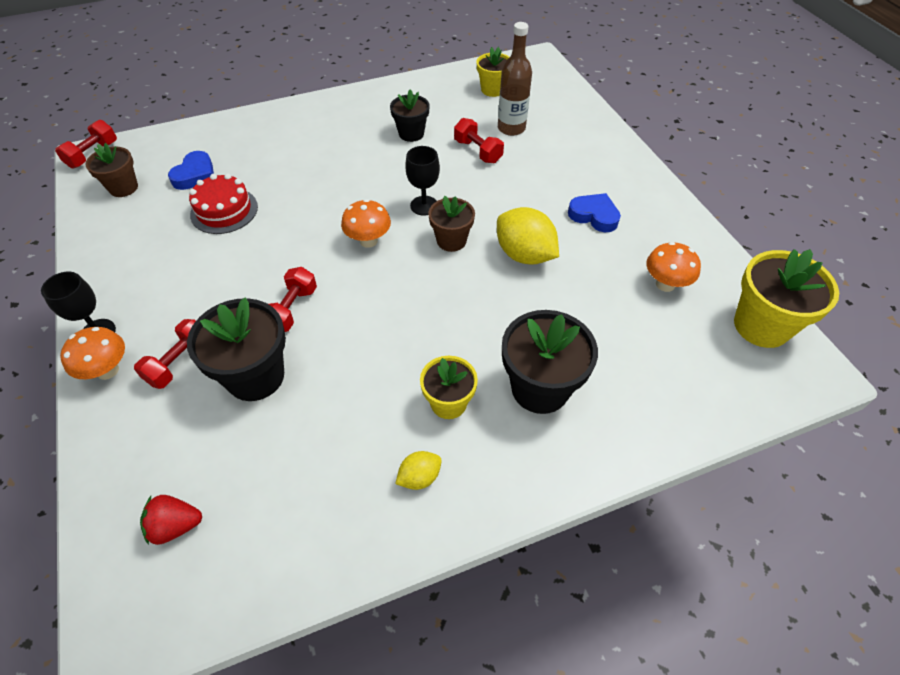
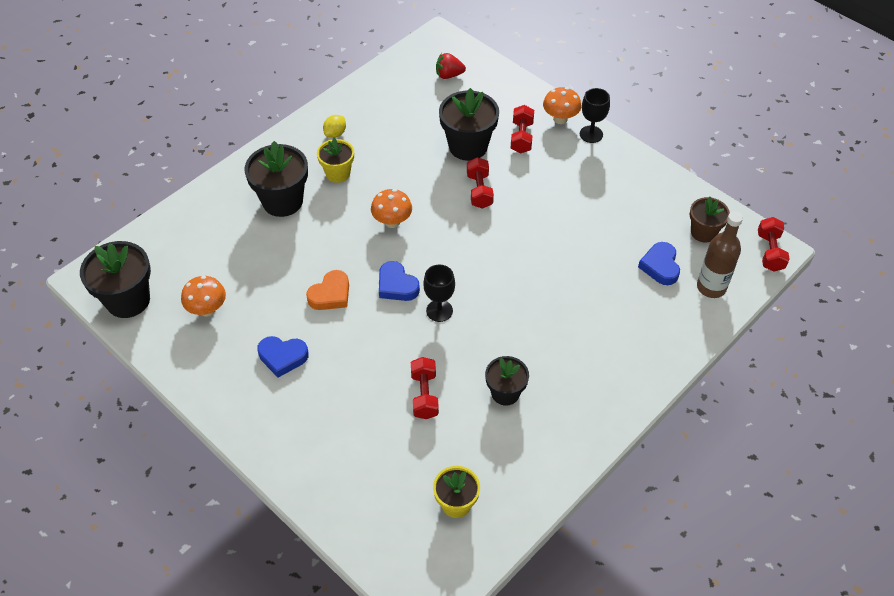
camera: 155 degrees right, 0 degrees up
(175, 526) = (449, 75): red strawberry -> red strawberry turned 150 degrees counterclockwise
(224, 210) = (601, 243): red cake -> none
(368, 241) = (463, 260): orange mushroom -> orange mushroom (392, 222)
(451, 241) = (397, 285): brown flower pot -> blue heart
(477, 151) = (424, 395): red dumbbell -> red dumbbell turned 60 degrees clockwise
(511, 128) = (405, 444): brown bottle -> brown bottle (711, 287)
(524, 255) = (330, 294): yellow lemon -> orange heart
(761, 326) = (128, 300): yellow flower pot -> black flower pot

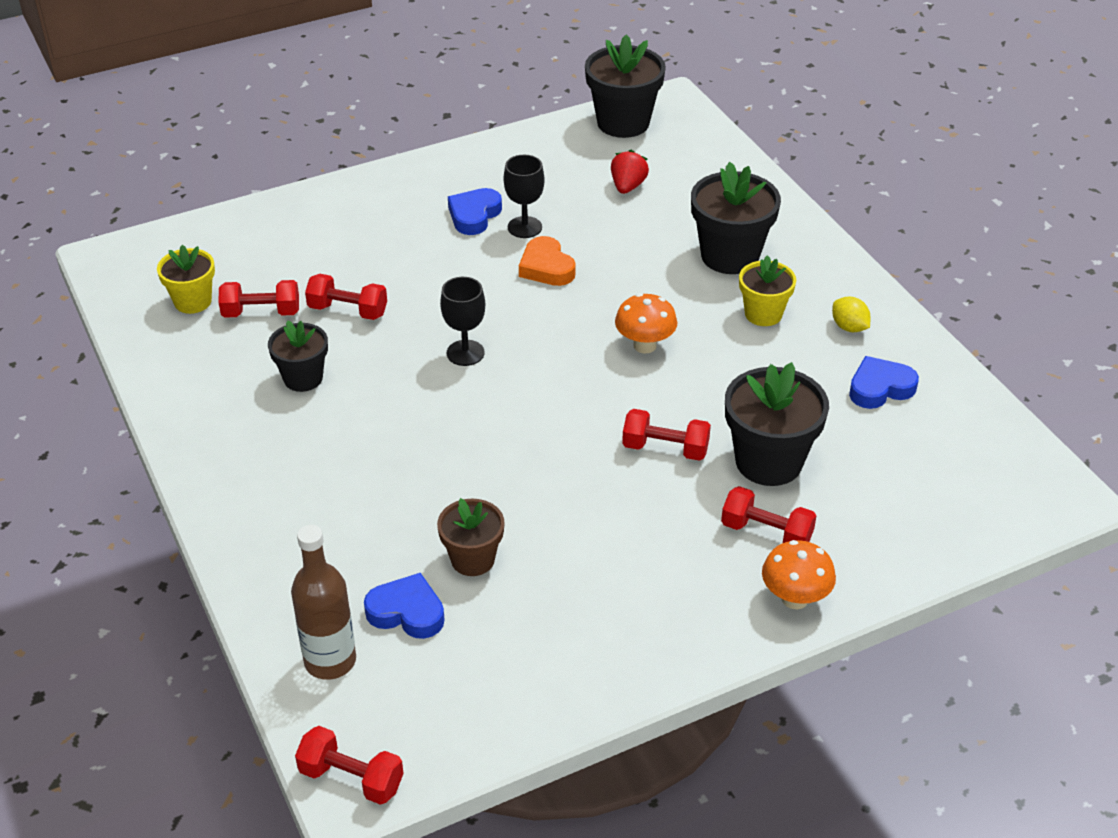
camera: 110 degrees right, 10 degrees down
(207, 309) = (577, 173): orange mushroom -> none
(397, 285) = (529, 325): blue heart -> blue heart (880, 388)
(449, 75) = (954, 484): red strawberry -> red strawberry (627, 186)
(449, 450) = (261, 313): none -> red dumbbell
(591, 134) = (740, 629): black goblet -> black goblet (524, 227)
(703, 232) = (443, 699): brown flower pot -> brown flower pot (472, 559)

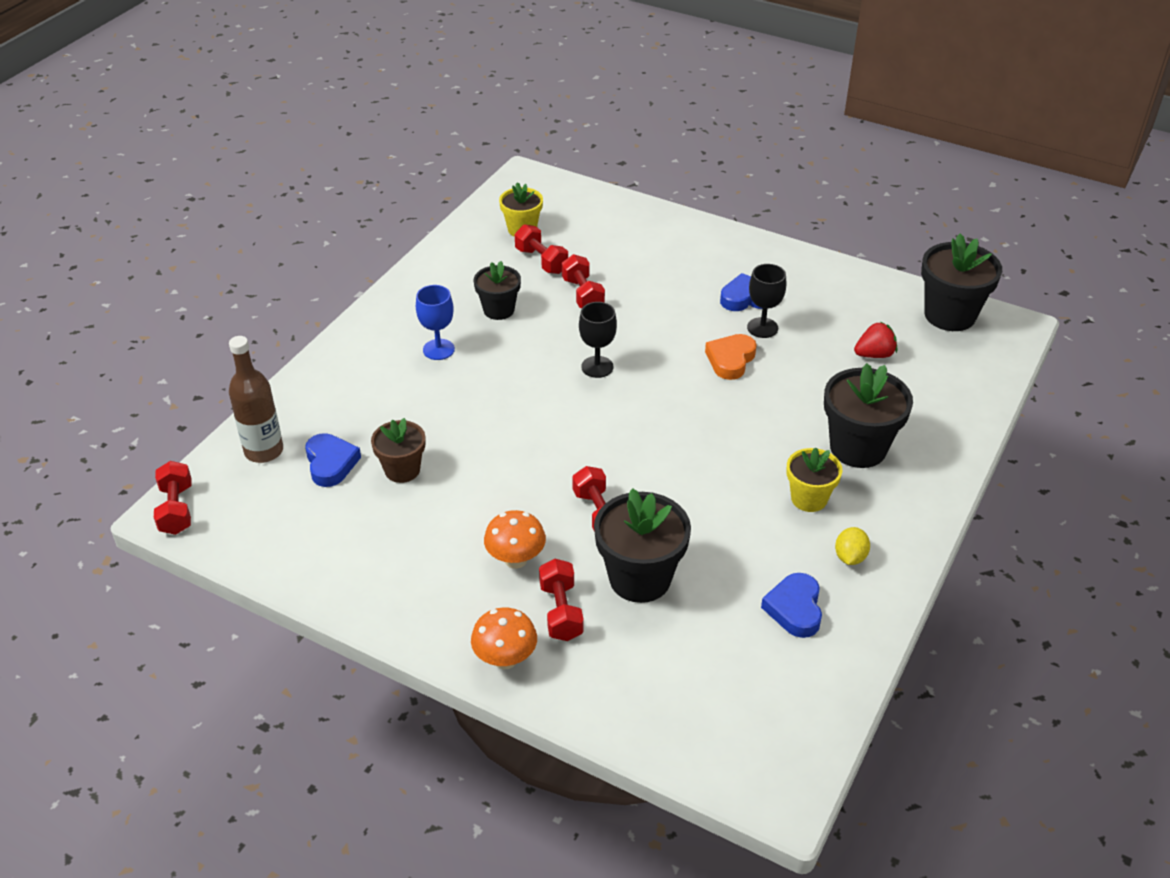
camera: 55 degrees right, 0 degrees up
(315, 450) = (438, 349): none -> blue goblet
(644, 345) = (700, 450): orange mushroom -> orange mushroom (515, 559)
(880, 388) = (794, 609): blue heart -> blue heart turned 120 degrees counterclockwise

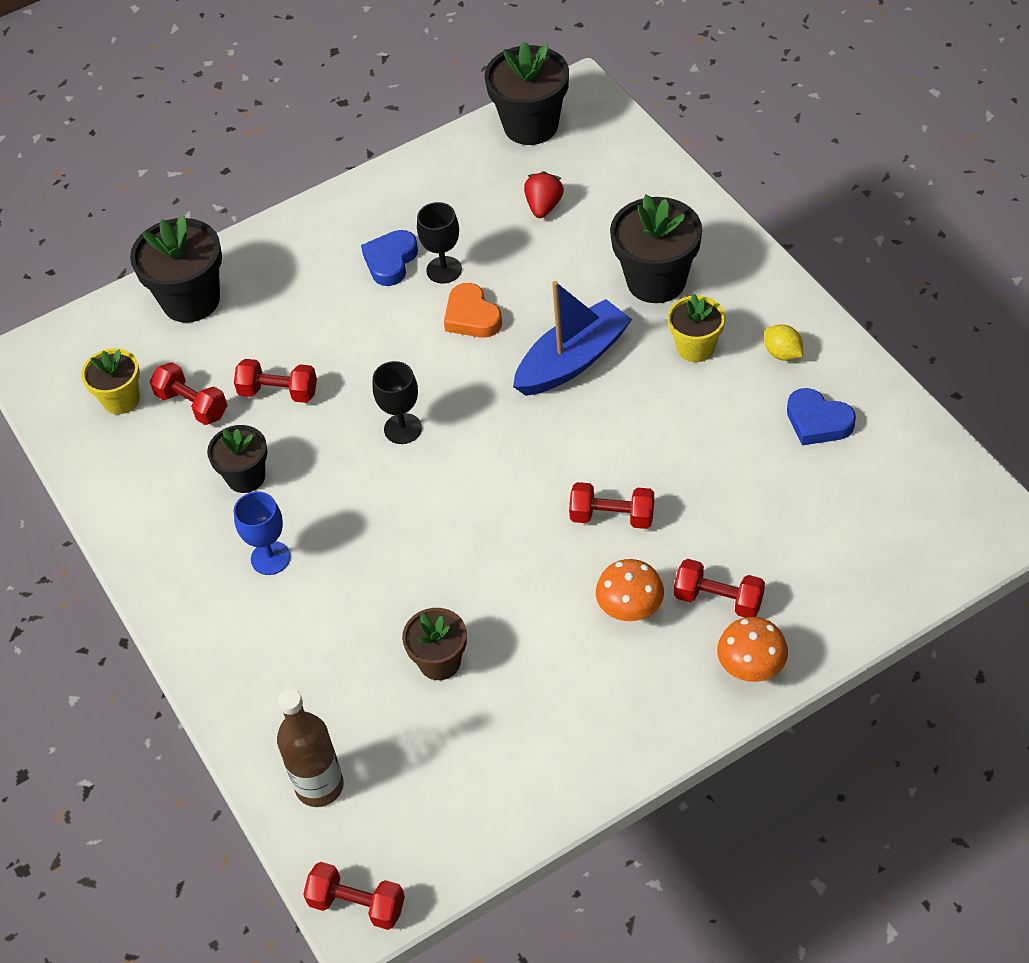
camera: 55 degrees left, 10 degrees up
(331, 463) = (384, 726): blue heart -> none
(541, 261) = (192, 405): red dumbbell -> red dumbbell turned 45 degrees clockwise
(640, 578) = (714, 520): black flower pot -> black flower pot (191, 300)
(734, 431) = (572, 360): none -> blue boat

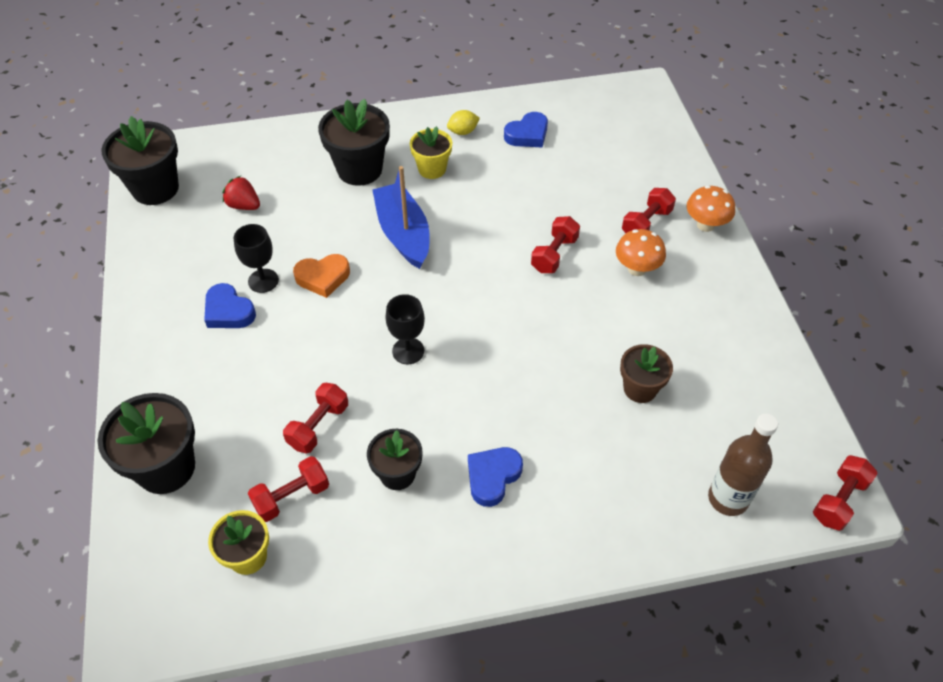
camera: 75 degrees left, 0 degrees up
(270, 558) = (492, 477): blue goblet -> blue heart

